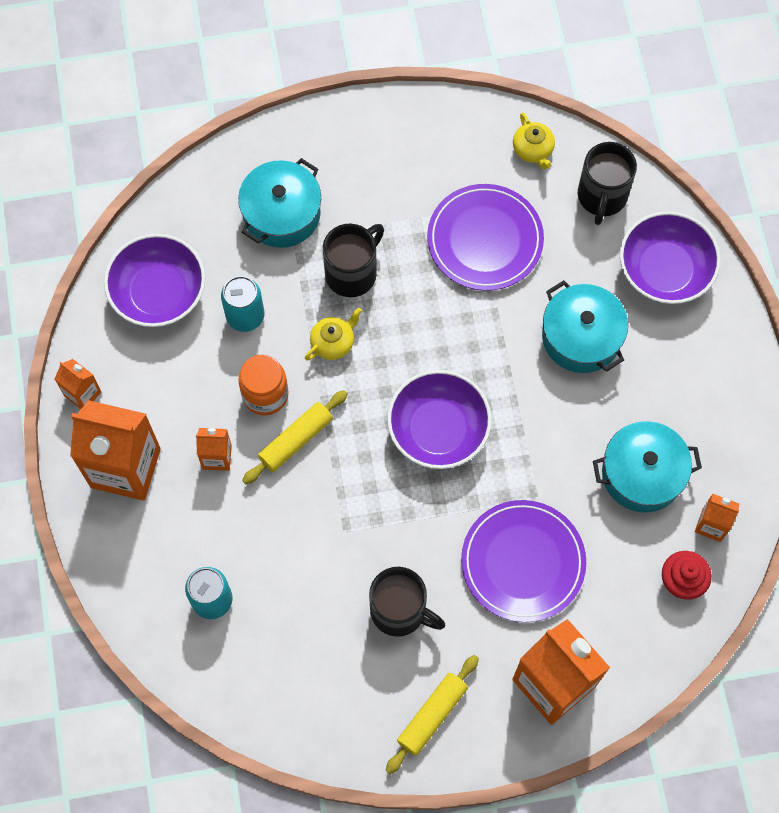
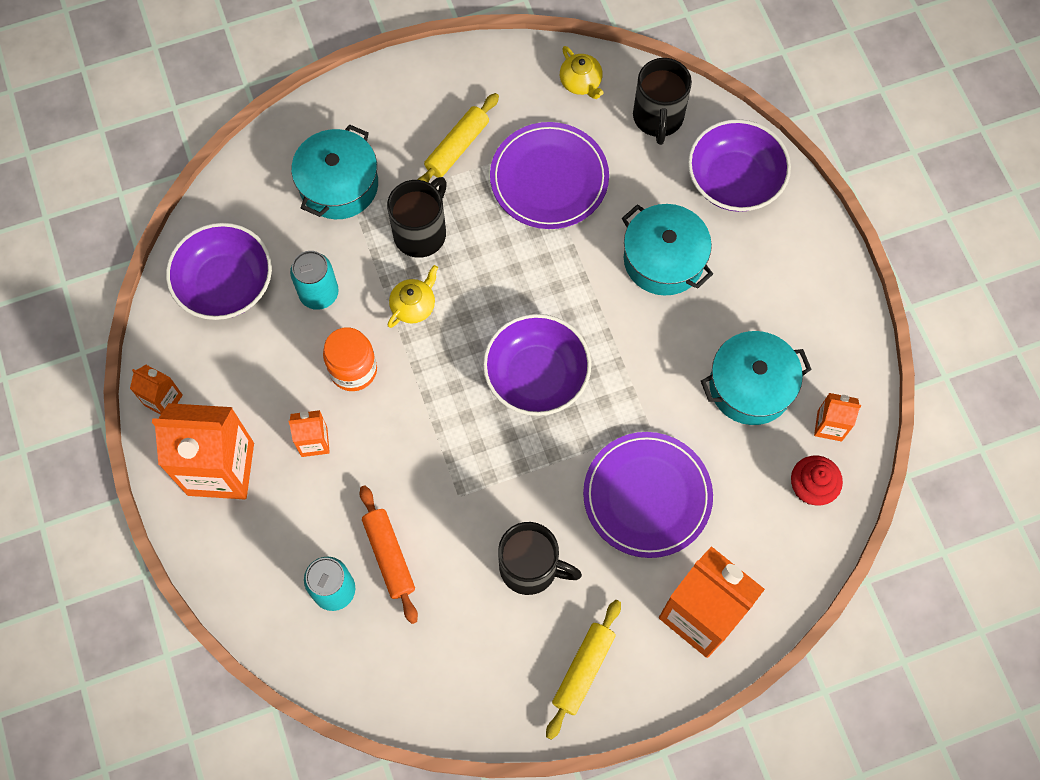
camera: 10 degrees left, 0 degrees up
(268, 577) = (389, 556): none -> orange rolling pin
(296, 440) = (393, 411): yellow rolling pin -> yellow rolling pin (457, 147)

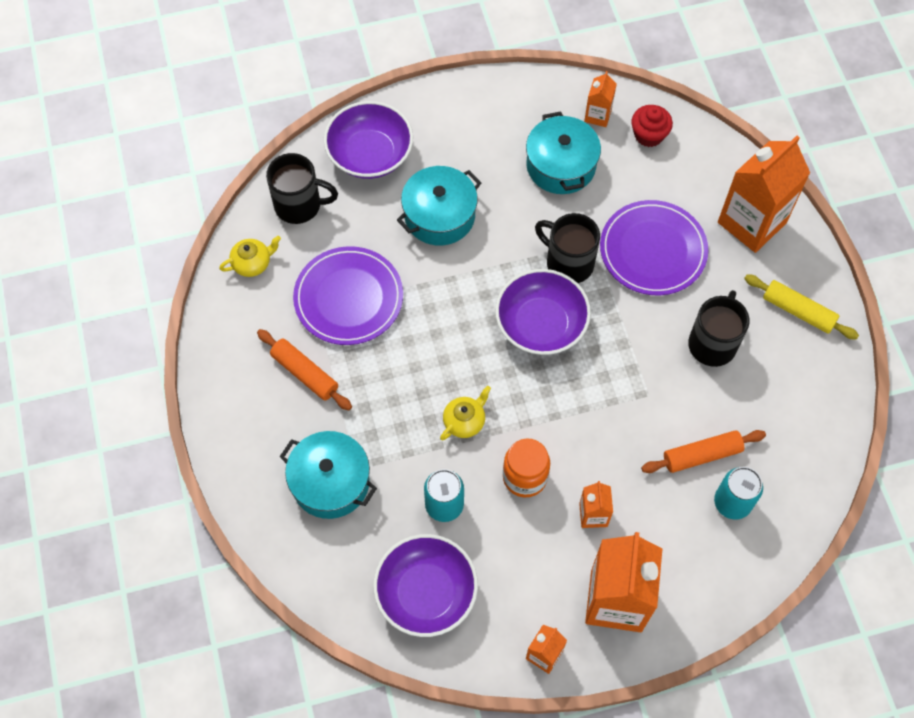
camera: 85 degrees left, 5 degrees down
(414, 305) = (464, 421): yellow teapot -> yellow teapot turned 90 degrees clockwise
(421, 232) = (390, 410): black mug -> black mug (568, 263)
(457, 147) = (305, 373): yellow rolling pin -> orange rolling pin

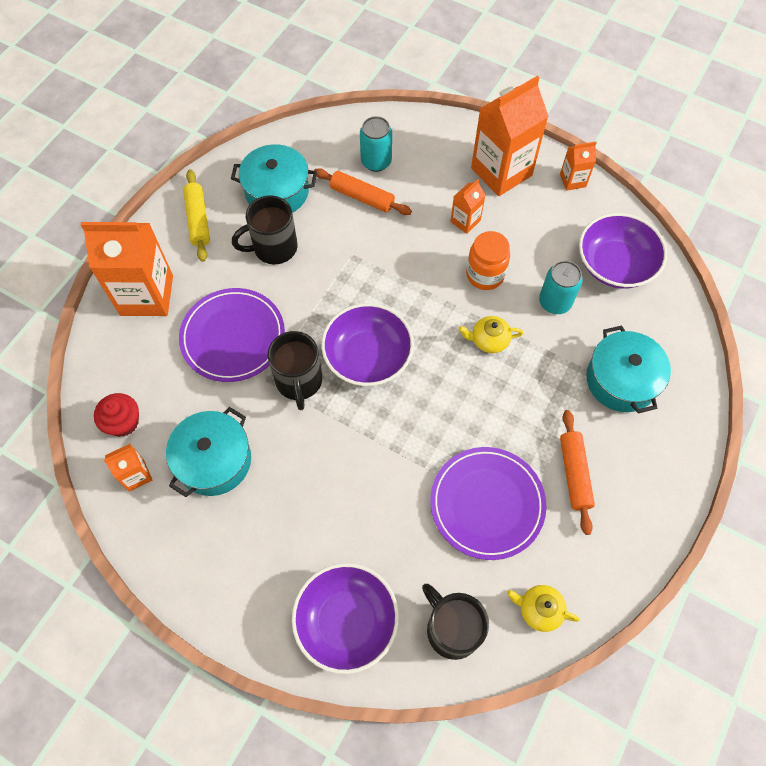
camera: 135 degrees left, 0 degrees up
(439, 216) = (349, 507): turquoise pot -> turquoise pot (277, 191)

